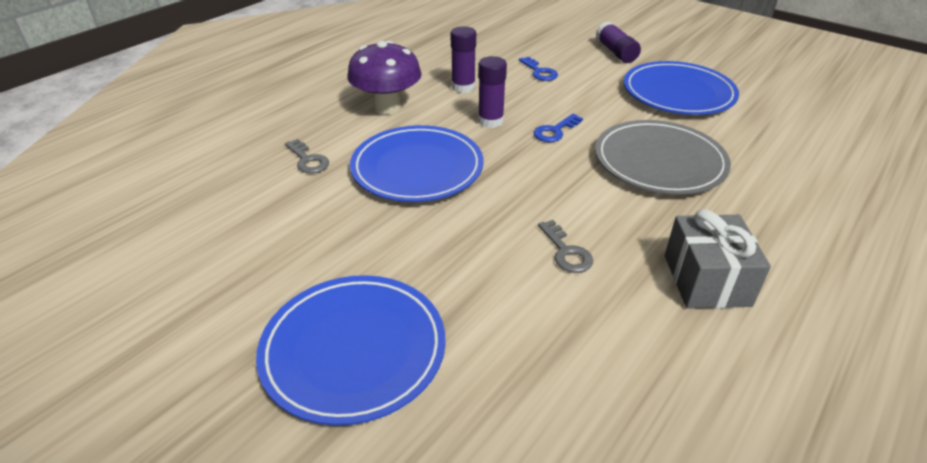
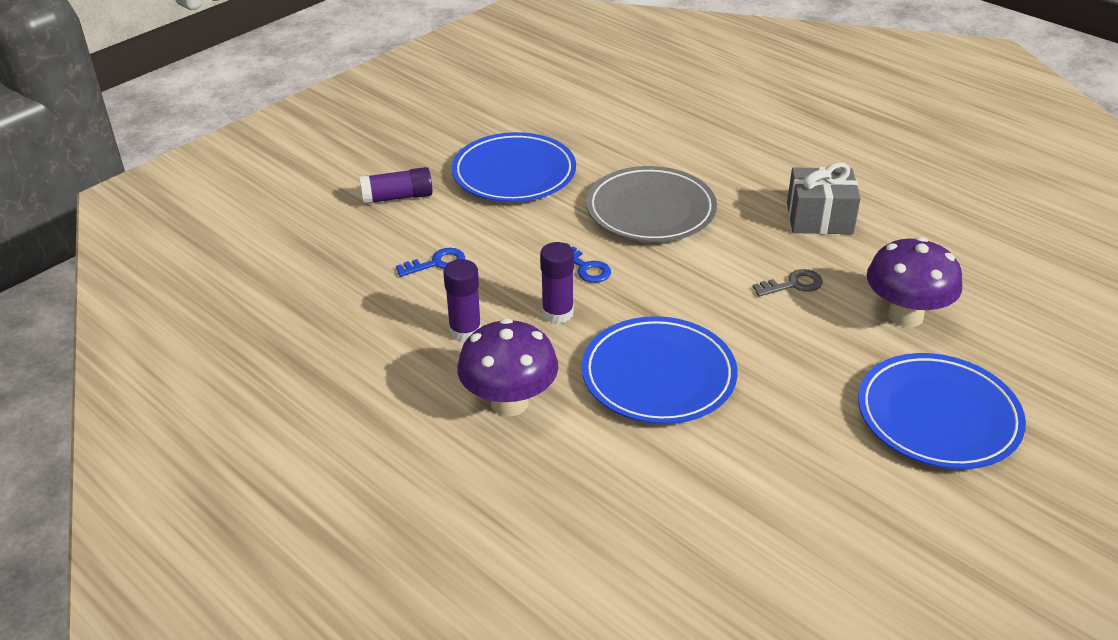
camera: 85 degrees left, 0 degrees up
(308, 160) = (637, 473): grey key -> none
(530, 342) = (905, 315): none -> purple mushroom

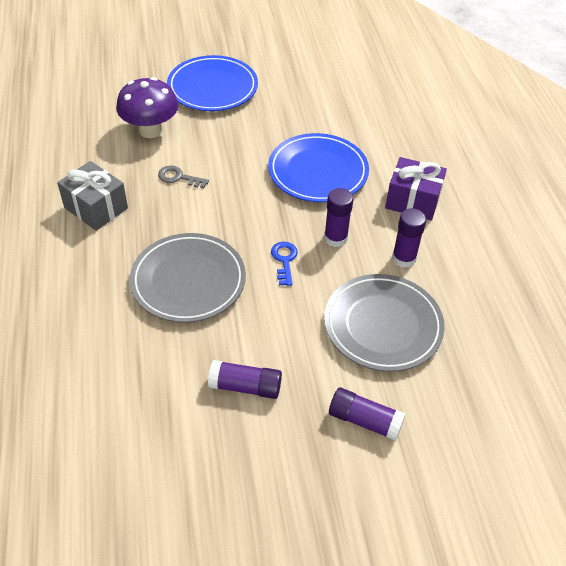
camera: 145 degrees left, 10 degrees up
(437, 263) = (383, 325): blue key -> grey plate
(509, 402) = (412, 201): purple mushroom -> purple gift
(514, 173) = (245, 387): blue plate -> purple glue stick

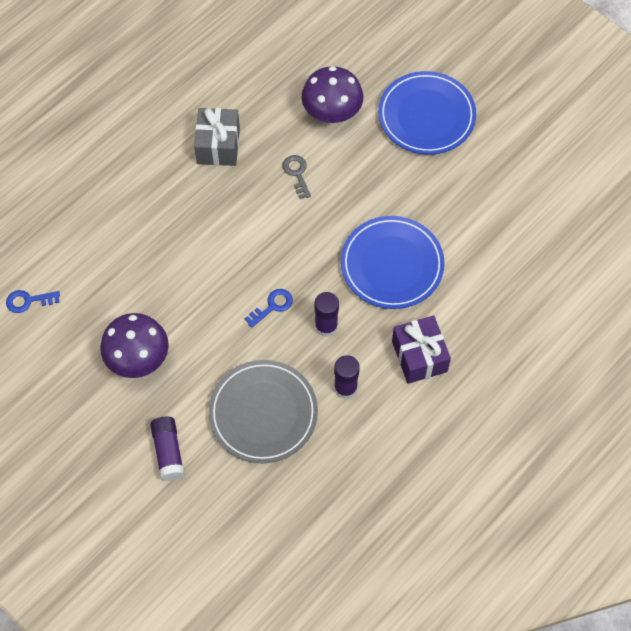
camera: 55 degrees right, 15 degrees up
(89, 443) = (28, 301): none -> blue key
(188, 281) = (200, 258): grey plate -> none
(245, 387) = (138, 359): purple glue stick -> purple mushroom

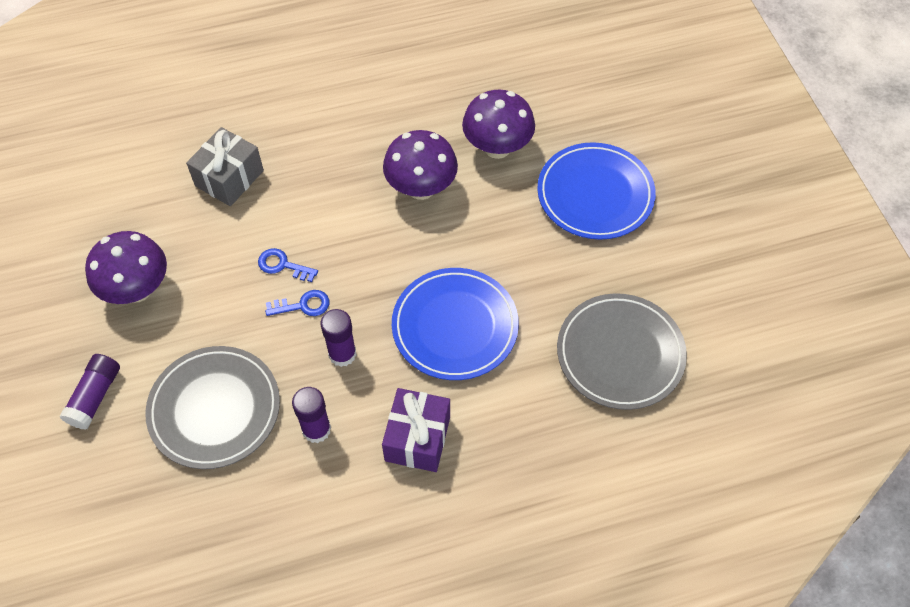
camera: 30 degrees right, 5 degrees down
(28, 301) = (82, 182): blue key -> blue key (283, 265)
(218, 145) = (363, 125): grey gift -> grey gift (229, 178)
(297, 173) = (421, 188): grey key -> purple mushroom
(516, 225) = (620, 354): none -> grey plate

